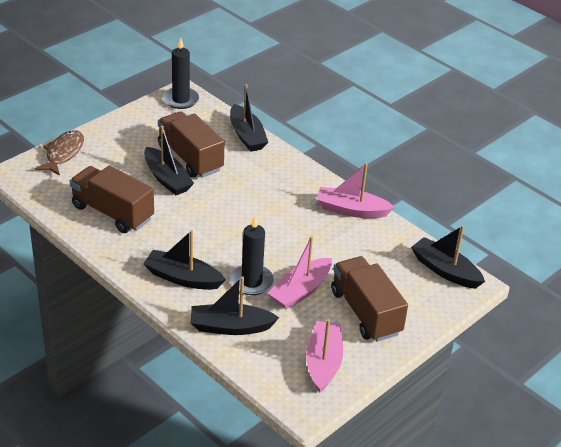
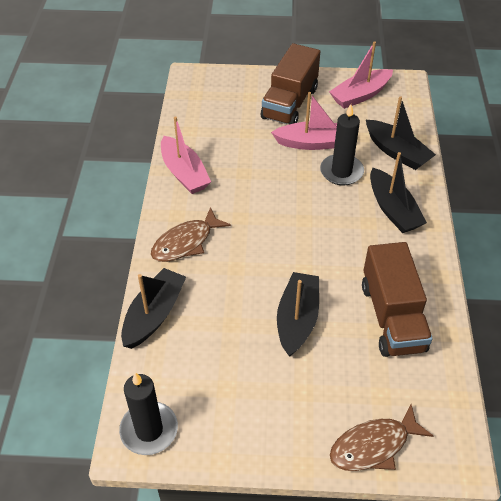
camera: 130 degrees left, 10 degrees up
(190, 158) = (244, 329): brown truck -> none
(285, 175) = (186, 242): none -> brown fish
(445, 270) = (195, 92): black boat -> none

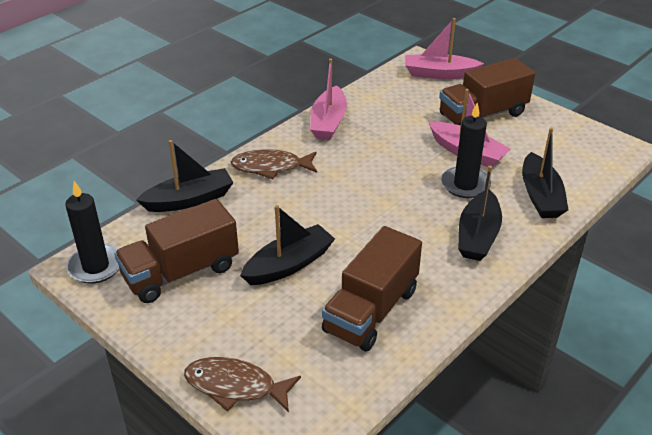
camera: 40 degrees right, 10 degrees down
(225, 384) = (181, 272): none -> brown truck
(360, 95) = (560, 138): pink boat -> pink boat (439, 74)

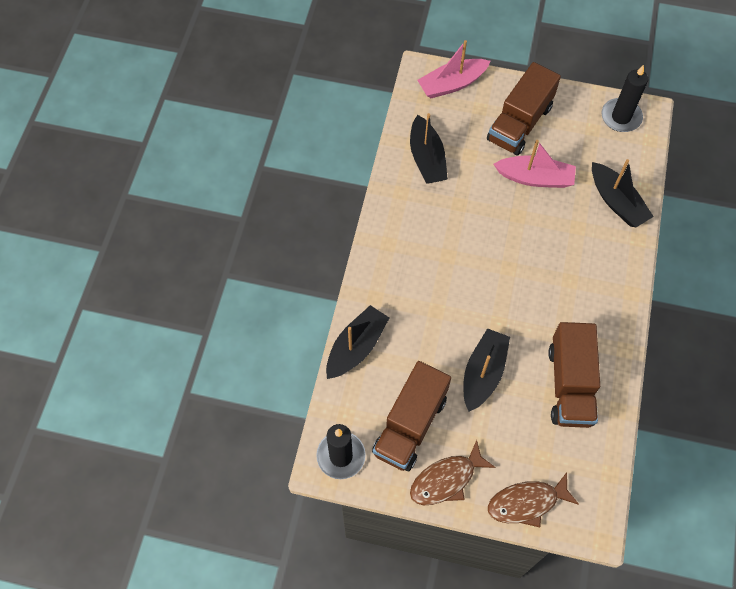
camera: 30 degrees left, 25 degrees up
(270, 167) = (393, 275): brown fish -> brown fish (446, 479)
(328, 122) = (401, 195): pink boat -> none
(465, 185) = (556, 217): black candle -> black candle (621, 117)
(478, 236) = (597, 269): black boat -> black boat (427, 158)

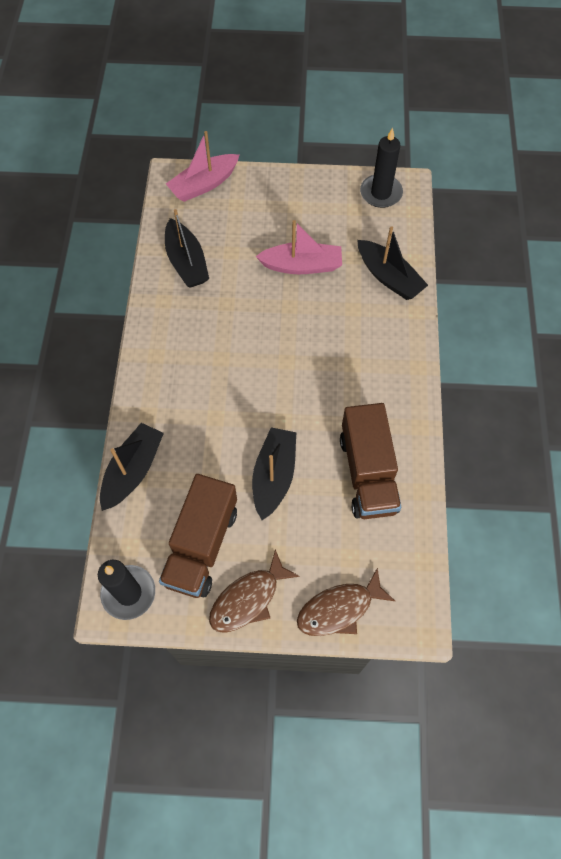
camera: 10 degrees left, 0 degrees up
(519, 123) = (278, 214): brown truck -> none

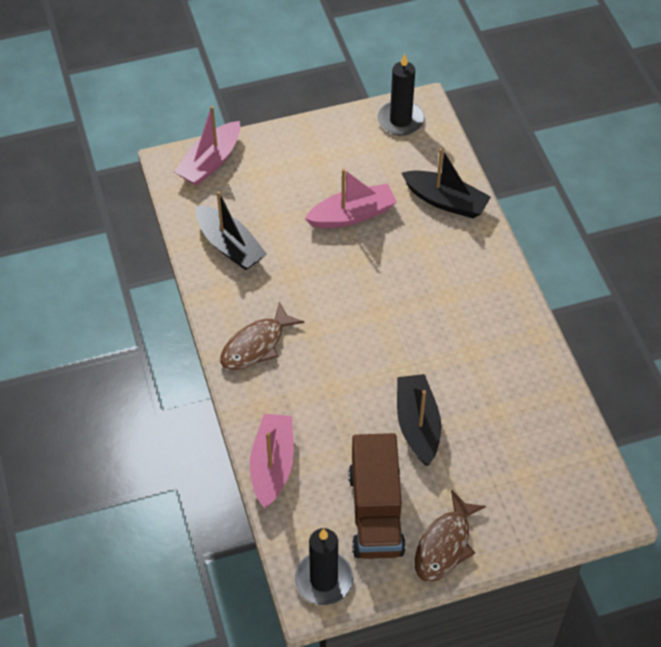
camera: 20 degrees left, 10 degrees down
(133, 470) = (272, 465): black boat -> pink boat
(339, 609) = (536, 524): brown fish -> brown fish (256, 345)
(367, 473) = (508, 393): brown truck -> none

